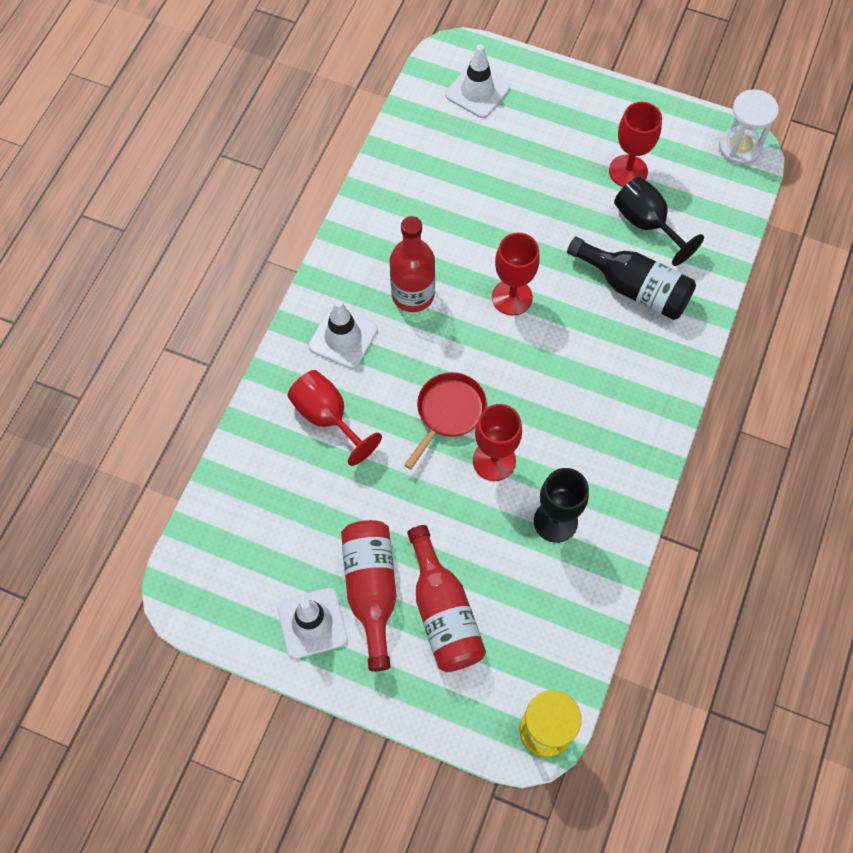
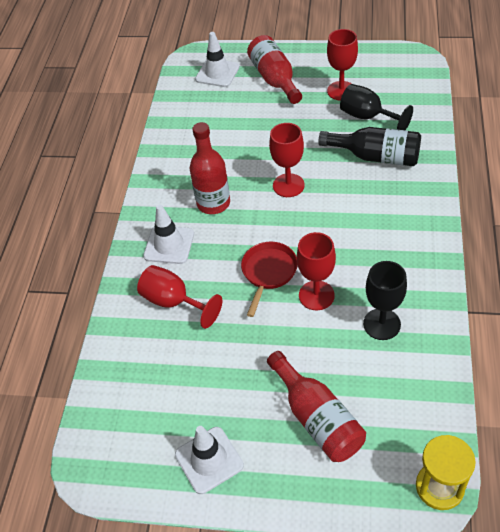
camera: 10 degrees left, 15 degrees down
(371, 590) = (251, 419): red bottle -> red bottle (275, 79)
(739, 147) = (412, 59): white hourglass -> none

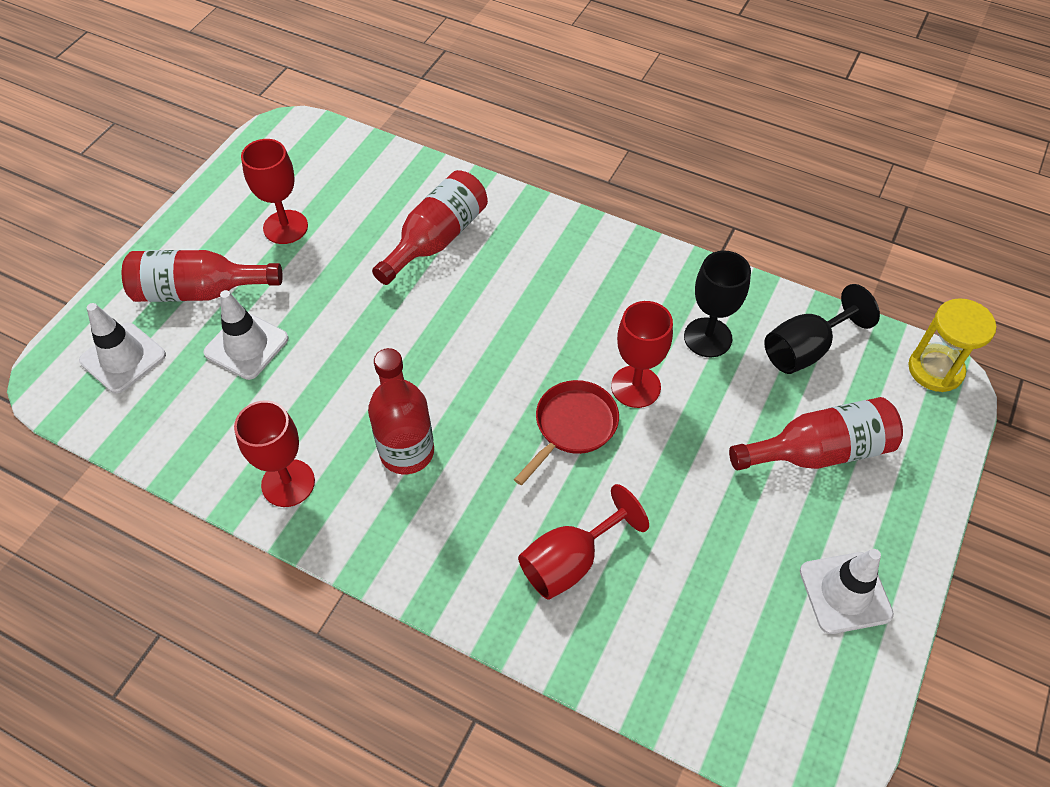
camera: 75 degrees left, 5 degrees up
(169, 245) = (457, 537): white traffic cone -> white traffic cone (246, 345)
(268, 272) = (572, 426): red pan -> red pan turned 90 degrees clockwise
(288, 185) = (428, 350): red goblet -> red goblet (288, 483)
(368, 117) = (358, 219): black goblet -> black goblet (805, 349)
(376, 156) = (436, 239): black bottle -> red bottle

